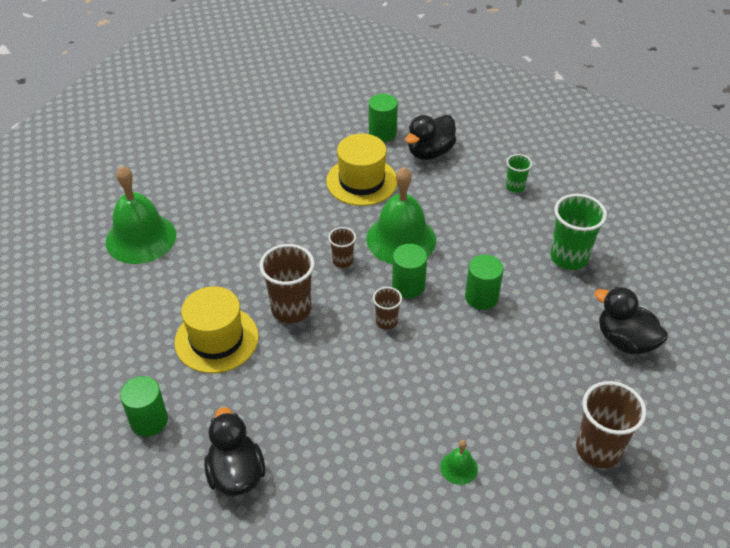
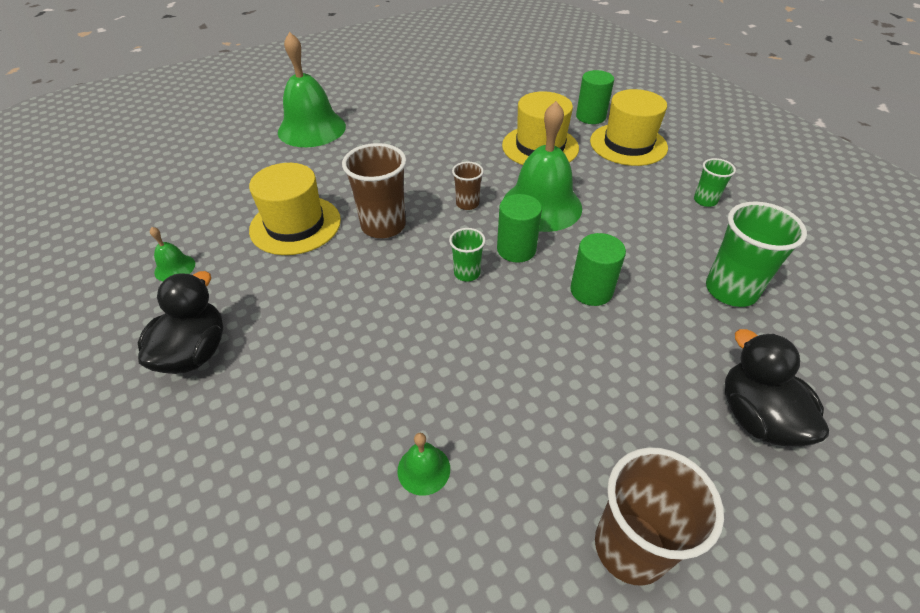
camera: 30 degrees right, 0 degrees up
(149, 420) = (175, 268): green cylinder -> green bell
(386, 321) = (467, 273): brown cup -> green cup
(430, 152) = (628, 144): black duck -> yellow hat

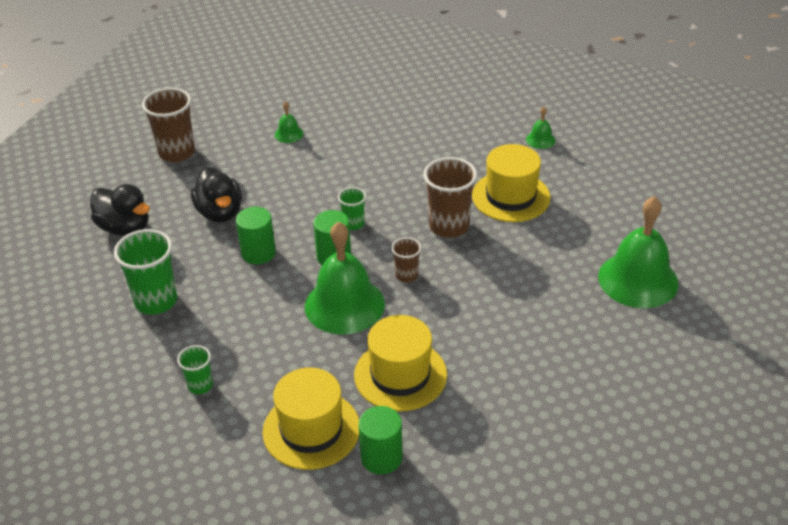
camera: 145 degrees right, 5 degrees down
(195, 352) = (458, 117): black duck -> black duck (220, 212)

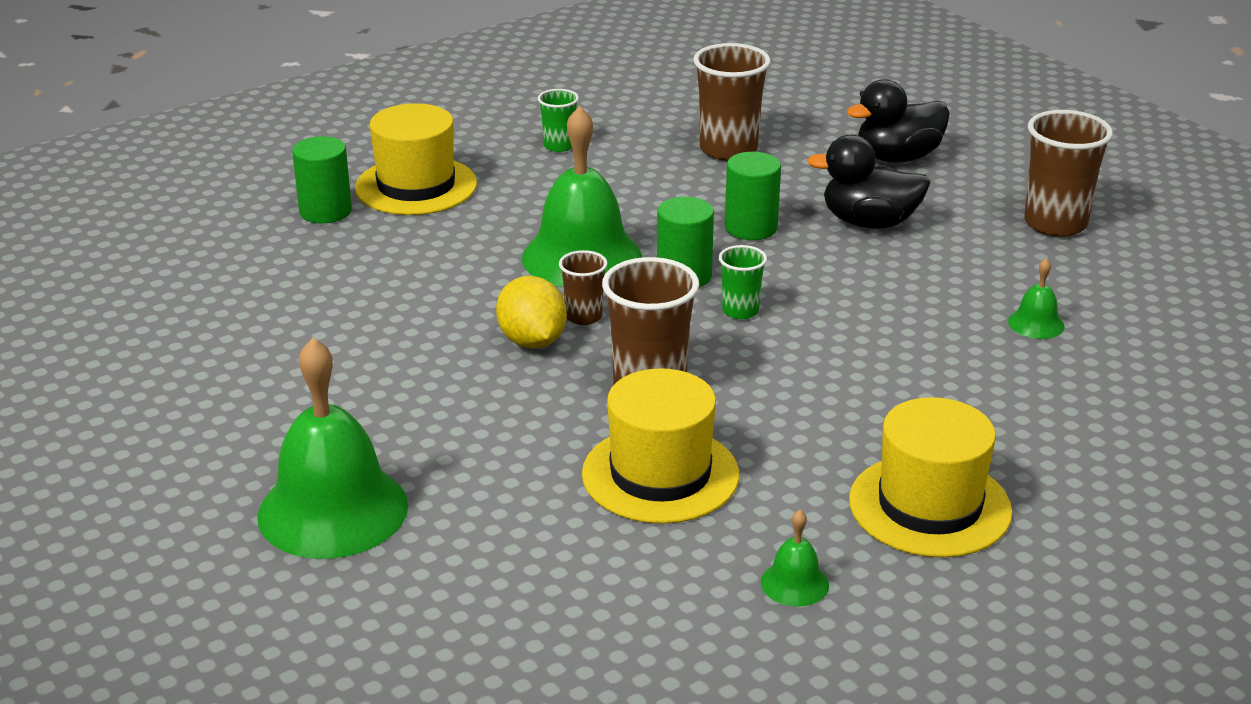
camera: 120 degrees right, 10 degrees down
(156, 301) = (728, 149): green cup -> brown cup
(400, 375) = (419, 257): yellow hat -> yellow hat (930, 506)
(446, 283) = (532, 341): none -> yellow lemon

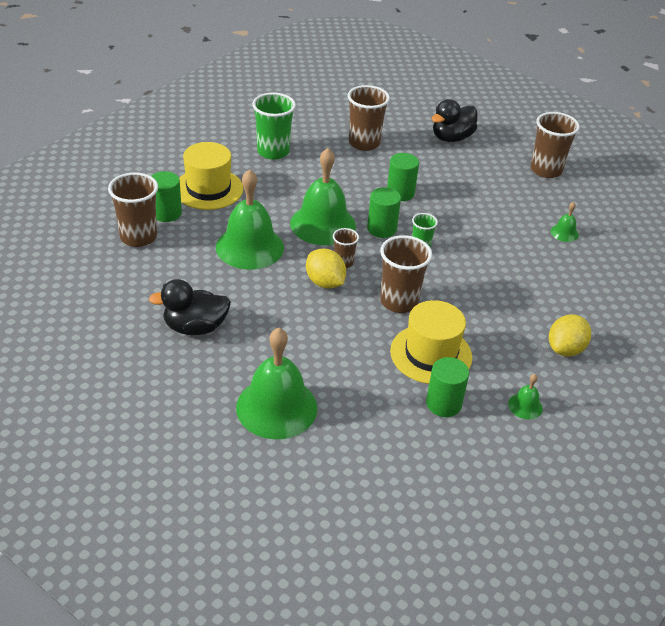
camera: 20 degrees left, 10 degrees up
(259, 238) = (138, 237): none -> brown cup
(434, 274) = (249, 247): none -> green bell
(559, 146) = (273, 151): green cup -> green cup, size x1.84
(638, 554) = (443, 404): none -> green cylinder
(869, 222) = (457, 181): black duck -> black duck (195, 327)
(930, 506) = (565, 349): yellow hat -> yellow lemon

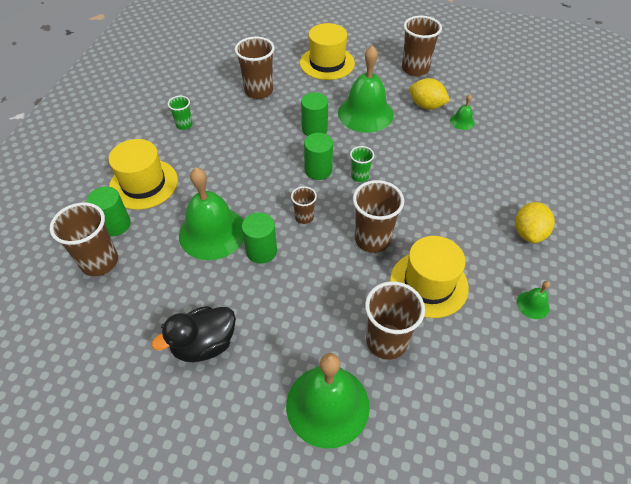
camera: 20 degrees left, 10 degrees up
(273, 151) = (184, 125): green cup -> green cup, size x0.54
(323, 224) = (266, 184): green bell -> green bell (365, 113)
(325, 282) = (299, 245): yellow lemon -> yellow lemon (426, 106)
(360, 382) = (386, 341): none -> brown cup
(443, 404) = (468, 332): green cylinder -> green cylinder (261, 251)
(452, 138) = (327, 63): black duck -> yellow hat

